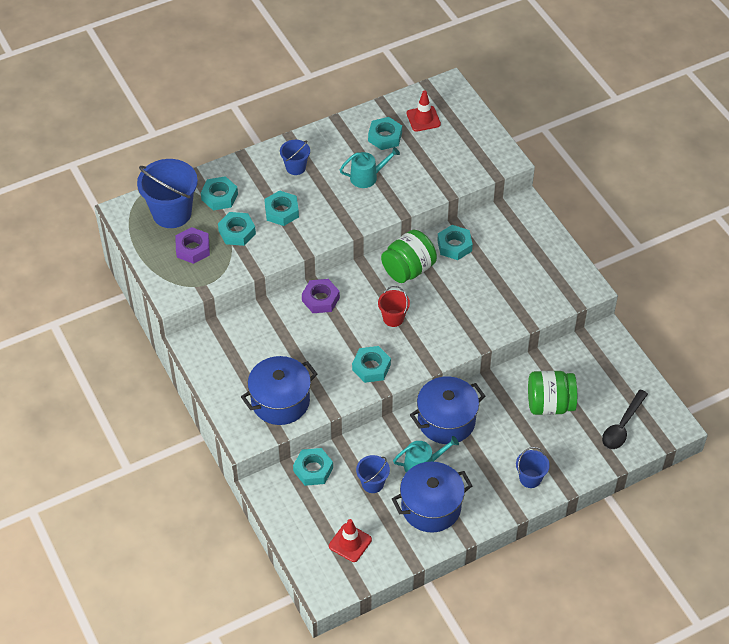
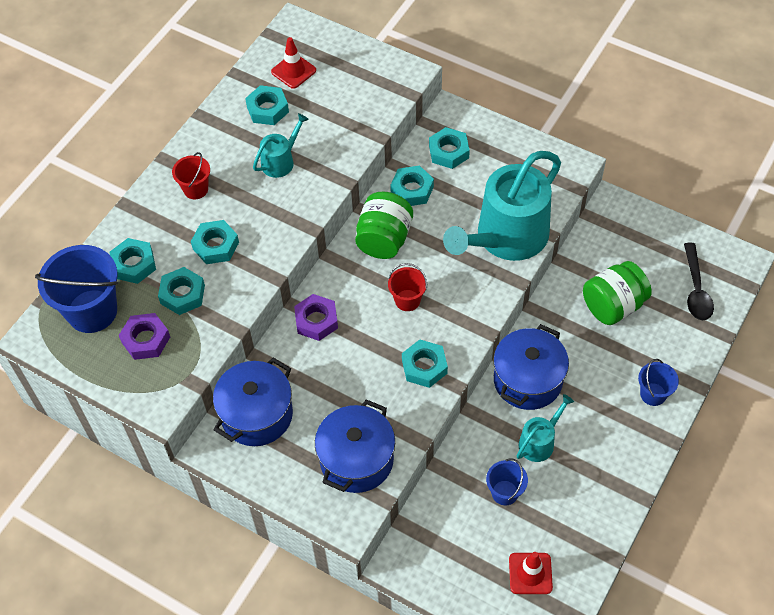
camera: 30 degrees left, 5 degrees up
(295, 167) = (196, 189): blue bucket -> red bucket
(313, 469) = (432, 514): turquoise nut -> turquoise nut (448, 152)
(431, 507) = (581, 483): blue pot -> blue pot (257, 415)
(497, 312) = (506, 237): none -> turquoise watering can

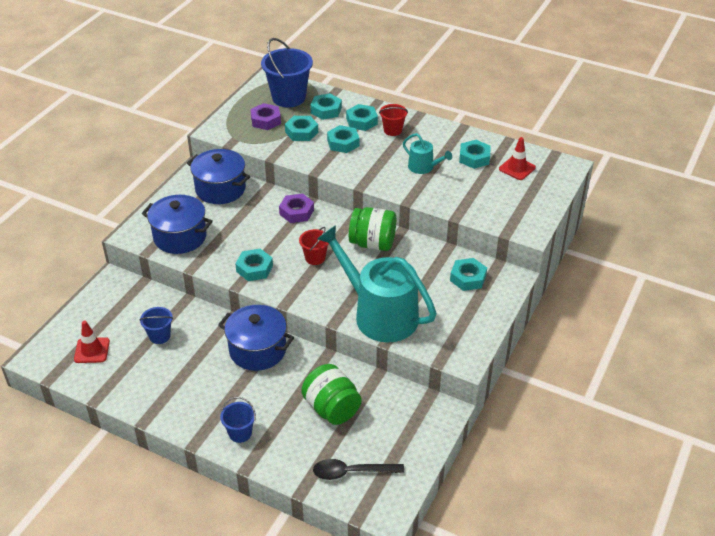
camera: 85 degrees right, 15 degrees down
(412, 190) = (424, 257): turquoise nut -> turquoise nut (361, 121)
(539, 442) = (201, 356): turquoise watering can -> none

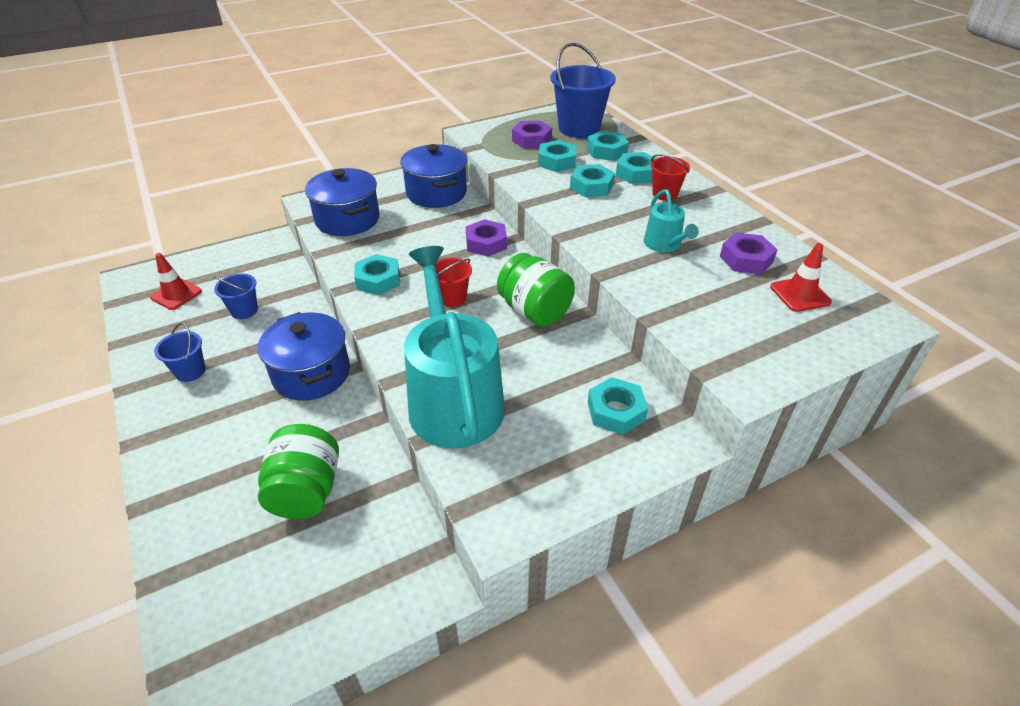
camera: 35 degrees right, 0 degrees up
(240, 433) = (184, 459): blue bucket -> blue bucket (190, 371)
(351, 472) = (231, 598): black spoon -> none
(474, 158) = (746, 259): turquoise nut -> purple nut

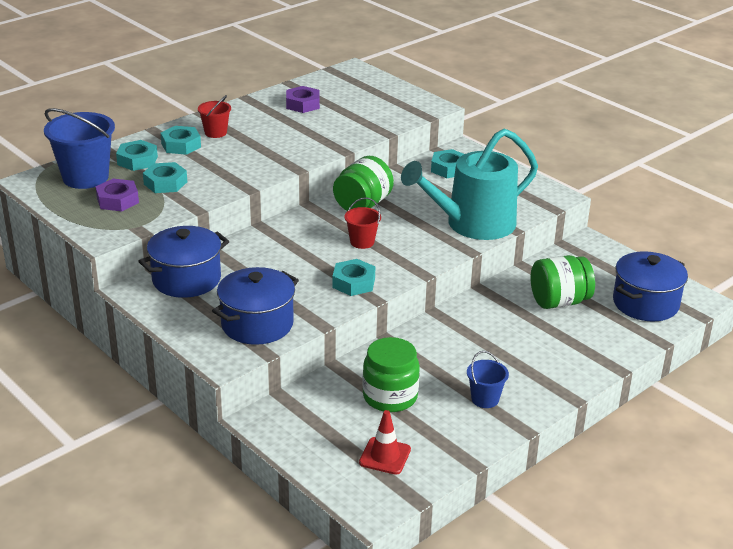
camera: 105 degrees left, 10 degrees down
(244, 310) = (390, 396): blue bucket -> green jar
(311, 374) = (452, 330): blue pot -> blue pot (645, 303)
(486, 243) = (274, 237): purple nut -> none
(591, 186) = (211, 163): turquoise nut -> none
(664, 245) = (295, 131): turquoise watering can -> none
(800, 294) = (337, 90): red traffic cone -> none

